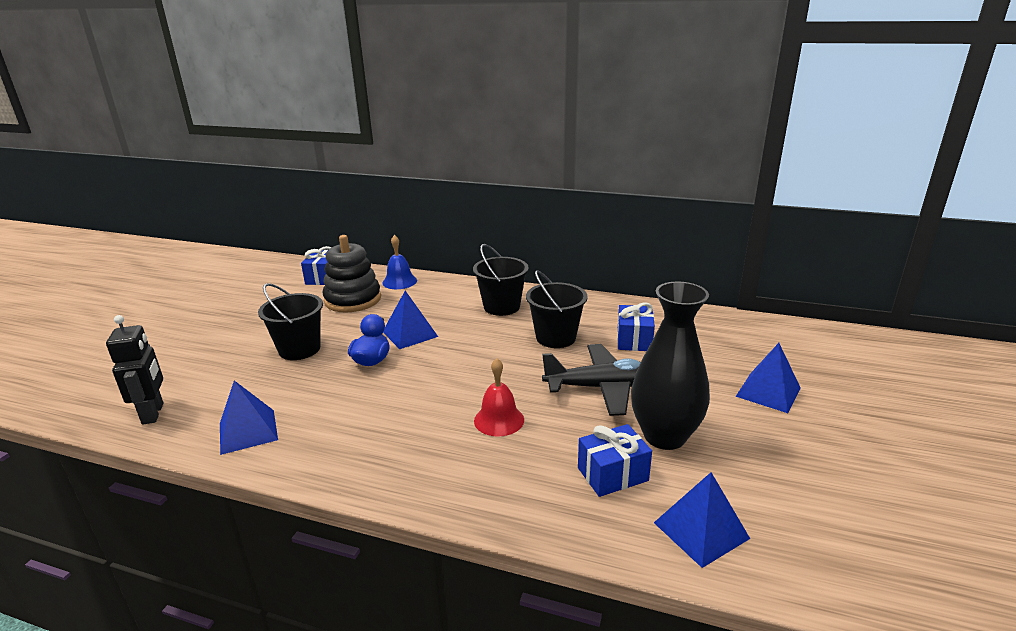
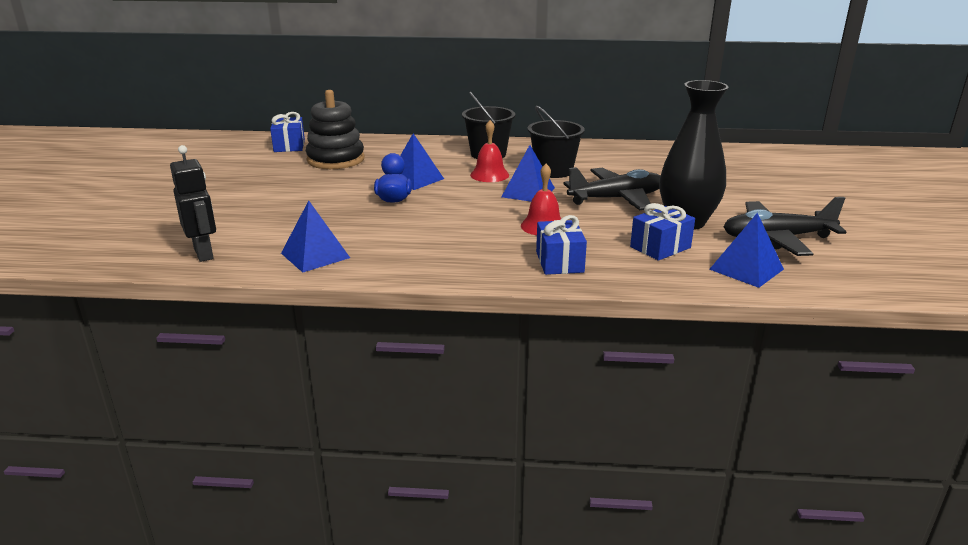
camera: 15 degrees left, 0 degrees up
(299, 349) = (313, 198): black bucket -> none
(399, 281) = (372, 143): blue bell -> none
(486, 336) = (489, 175): none -> red bell
(634, 340) = (623, 167): blue gift -> blue gift (559, 262)
(764, 481) = (776, 238): none -> black plane
(768, 392) = (751, 189): blue pyramid -> blue pyramid (528, 192)

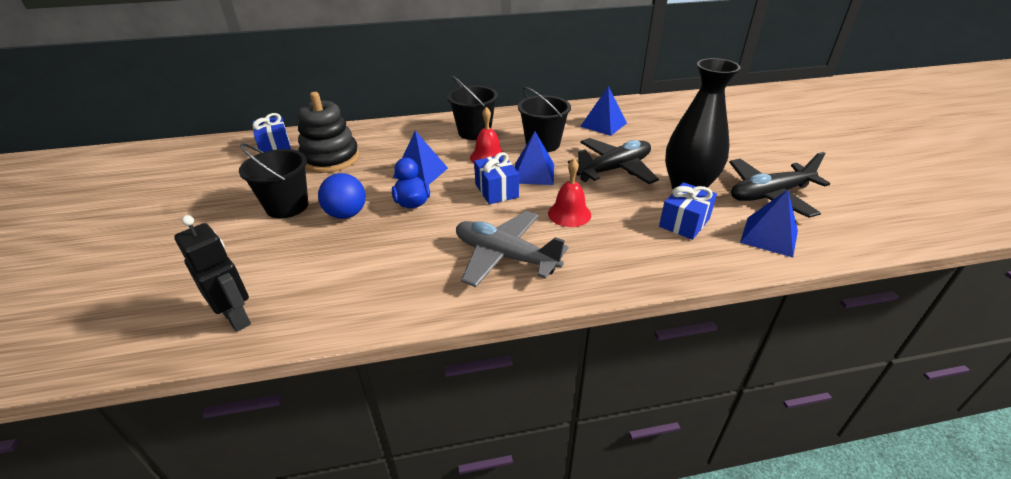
camera: 15 degrees left, 10 degrees up
(279, 188) = (287, 206): none -> black bucket
(315, 255) = (364, 296): blue pyramid -> blue pyramid (603, 124)
(329, 200) = (346, 214): none -> blue ball
(458, 247) = (505, 256): none -> grey plane
(559, 262) = (608, 258): blue gift -> blue gift (496, 190)

